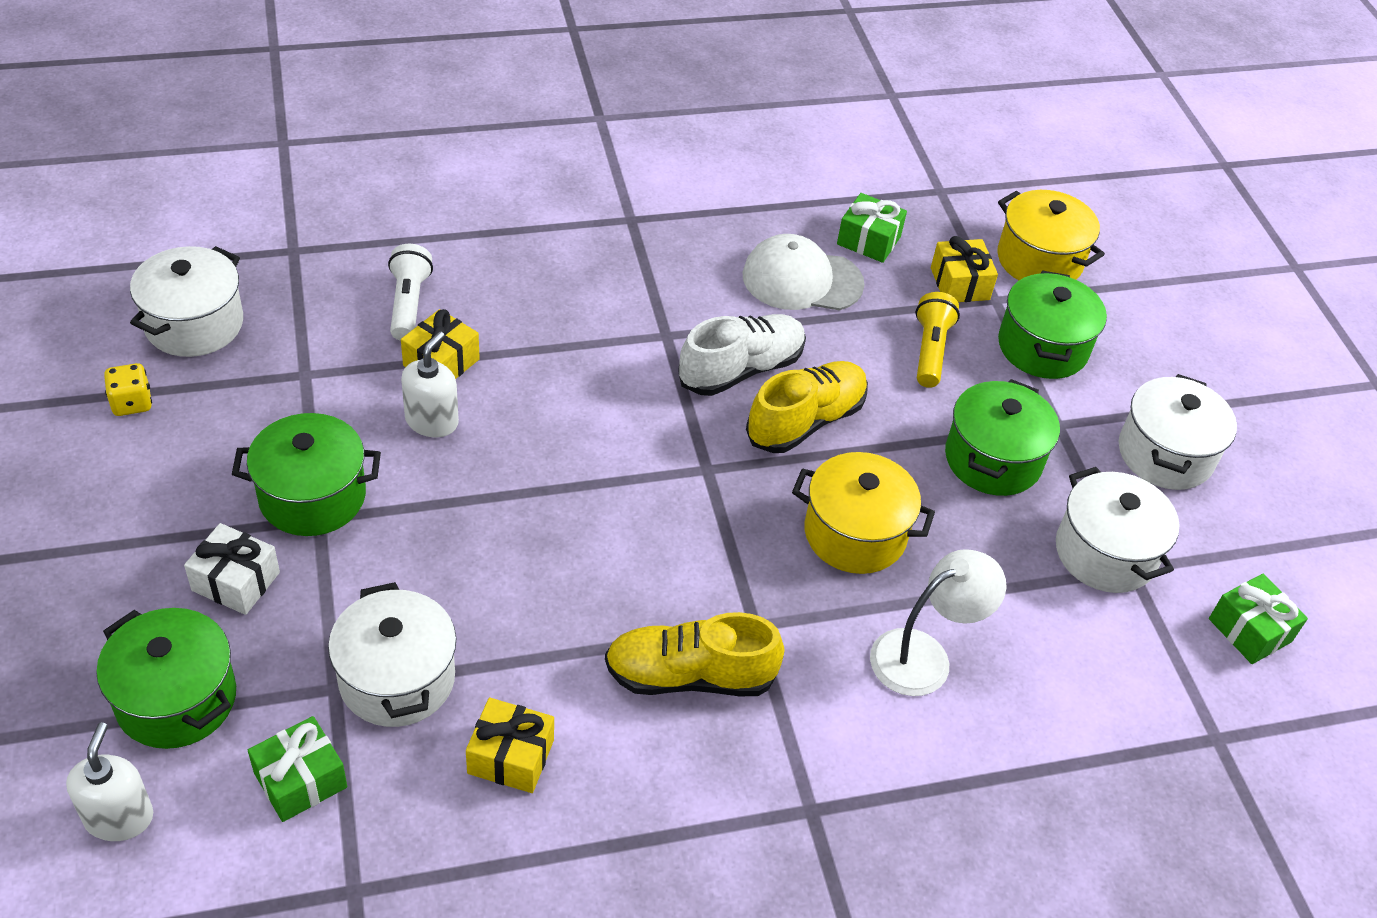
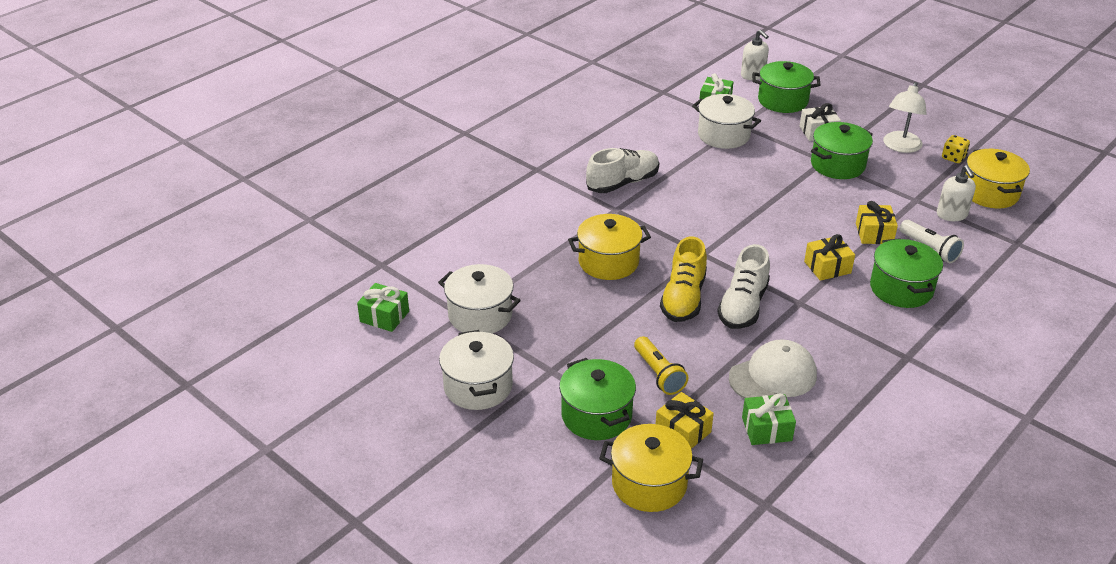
camera: 150 degrees right, 10 degrees down
(194, 324) = (990, 193): white pot -> yellow pot
(432, 421) = (839, 210): white soap dispenser -> white soap dispenser (952, 215)
(511, 756) = (657, 136): yellow gift -> yellow gift (827, 267)
(689, 676) = (623, 183): yellow shoe -> white shoe
(924, 655) = (535, 233): white lamp -> white lamp (900, 147)
(992, 459) = (572, 331): green pot -> green pot (901, 289)

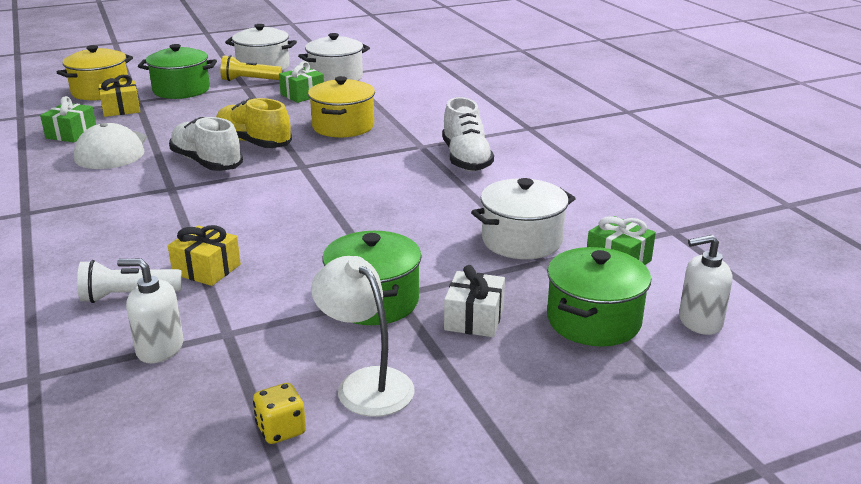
camera: 115 degrees right, 10 degrees down
(384, 316) = (372, 55): green gift -> green gift (302, 95)
(659, 374) = (185, 114): yellow flashlight -> yellow flashlight (249, 80)
(827, 267) = (195, 219): yellow gift -> none
(901, 289) = (103, 247): green pot -> none
(990, 193) = (154, 417): yellow pot -> none

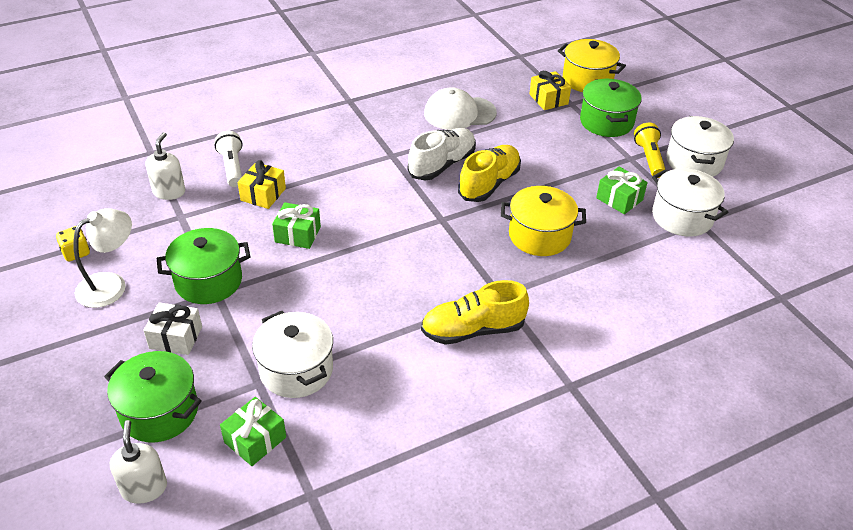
camera: 85 degrees right, 15 degrees up
(71, 133) = (489, 87): green gift -> green gift (298, 234)
(466, 159) = (473, 330): white shoe -> yellow shoe

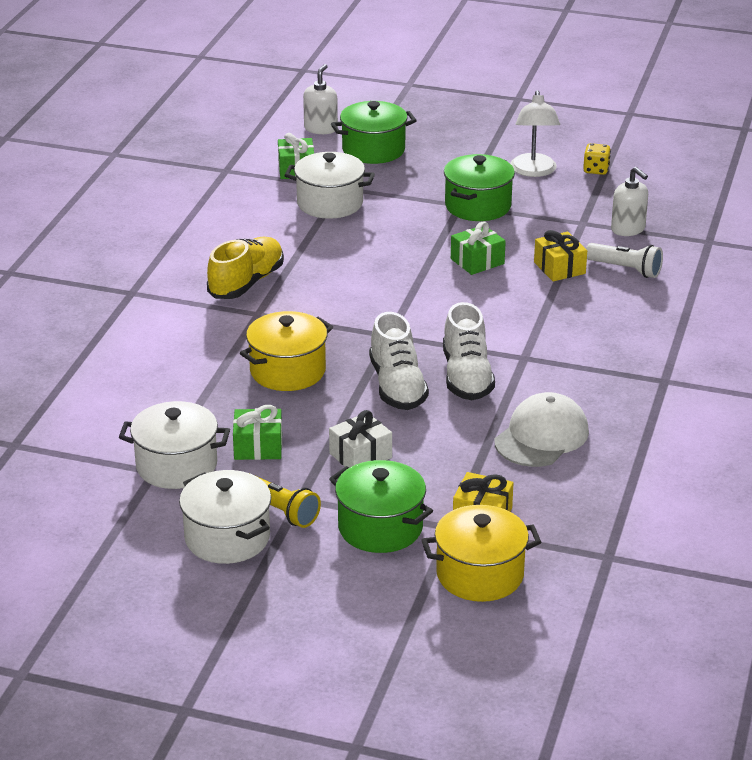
camera: 135 degrees right, 10 degrees down
(144, 488) = (321, 128): white soap dispenser -> white soap dispenser turned 105 degrees counterclockwise
(176, 337) = (435, 175): white gift -> white gift (360, 455)
(489, 184) = (397, 386): yellow shoe -> white shoe

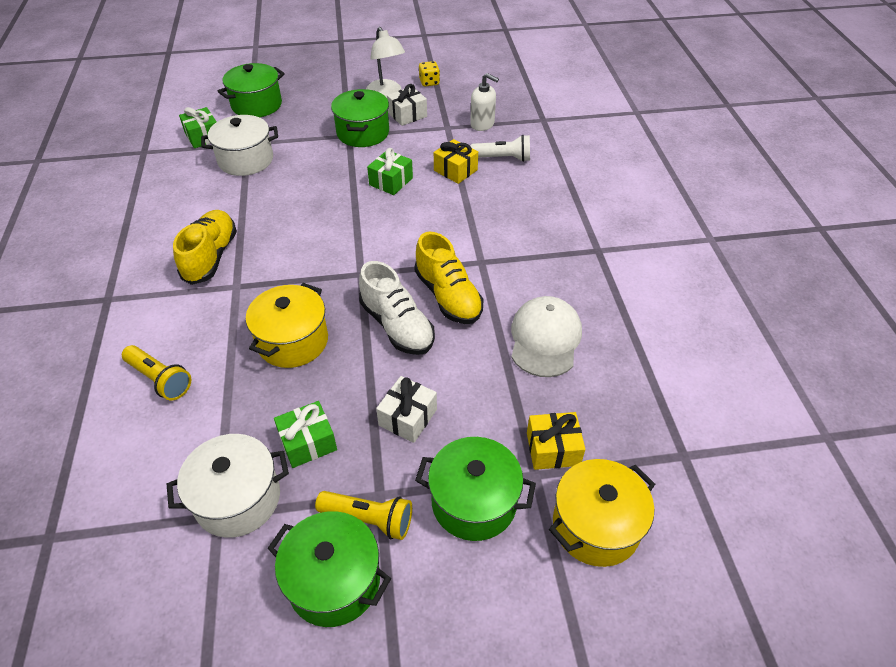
camera: 25 degrees left, 15 degrees up
(151, 366) = (160, 379): none -> yellow flashlight
(227, 538) = (334, 581): white pot -> green pot
(321, 128) = (206, 97): white soap dispenser -> none
(466, 377) = (448, 296): white shoe -> yellow shoe
(543, 199) = (407, 115): none -> white gift

